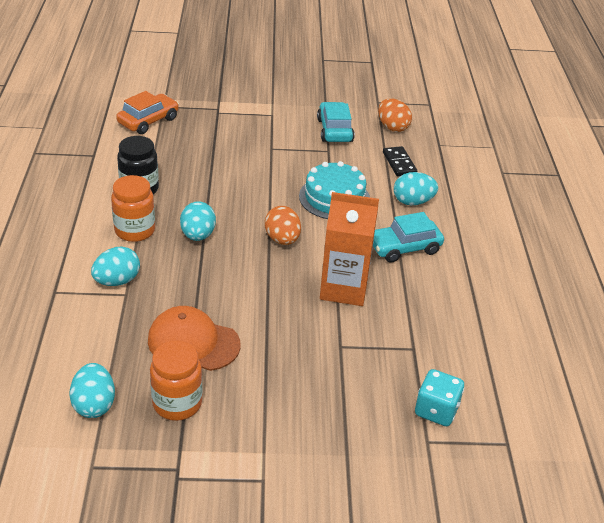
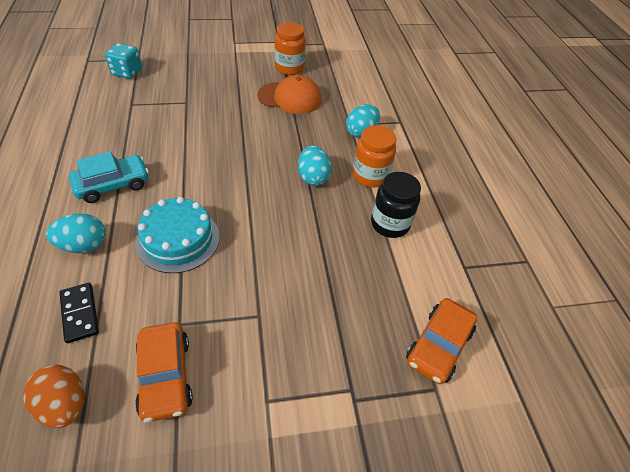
camera: 170 degrees right, 10 degrees up
(94, 404) = (336, 65): turquoise egg -> none
(282, 239) = (234, 181): orange egg -> none
(334, 130) = (165, 376): turquoise car -> orange car
(344, 288) = (179, 142): orange carton -> none

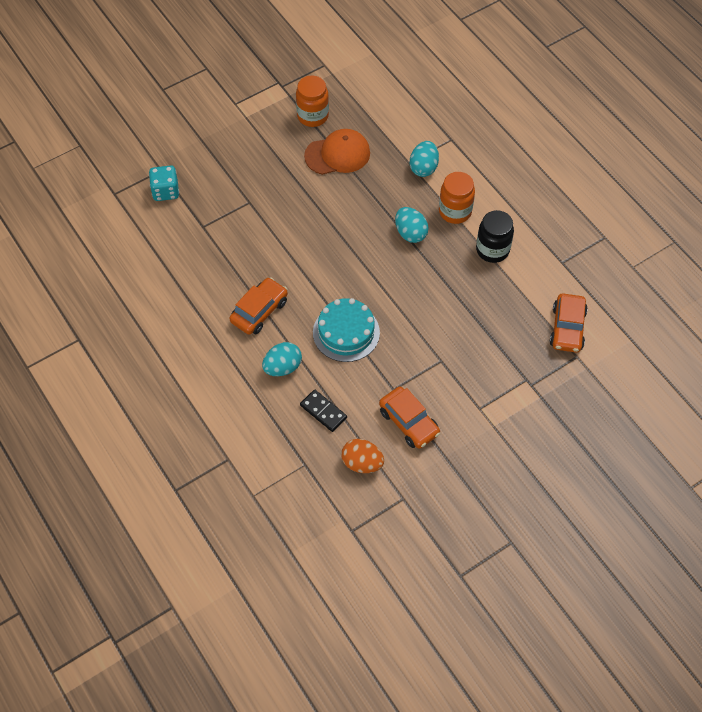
camera: 20 degrees left, 10 degrees up
(113, 185) = (259, 311): turquoise car -> orange car

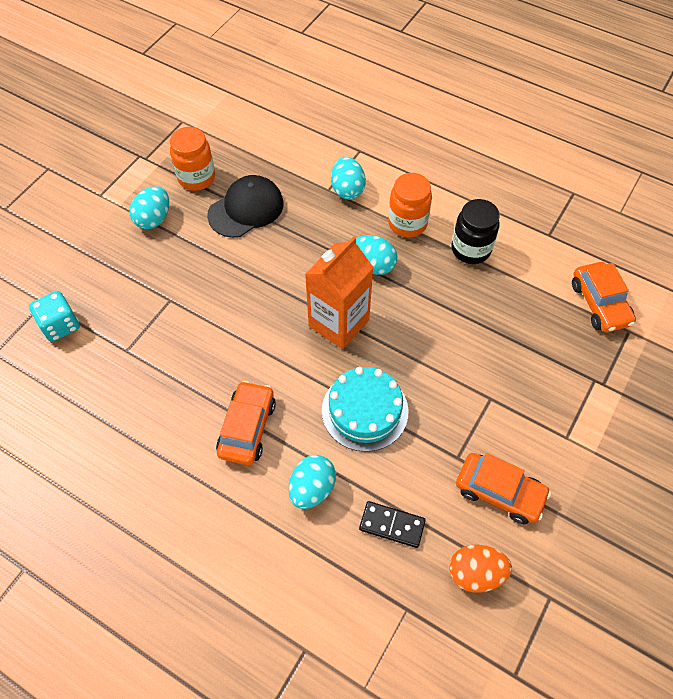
camera: 25 degrees left, 0 degrees up
(266, 137) = (154, 219): none -> turquoise egg
(337, 154) = (246, 209): orange cap -> black cap
(361, 265) = (339, 323): none -> orange carton

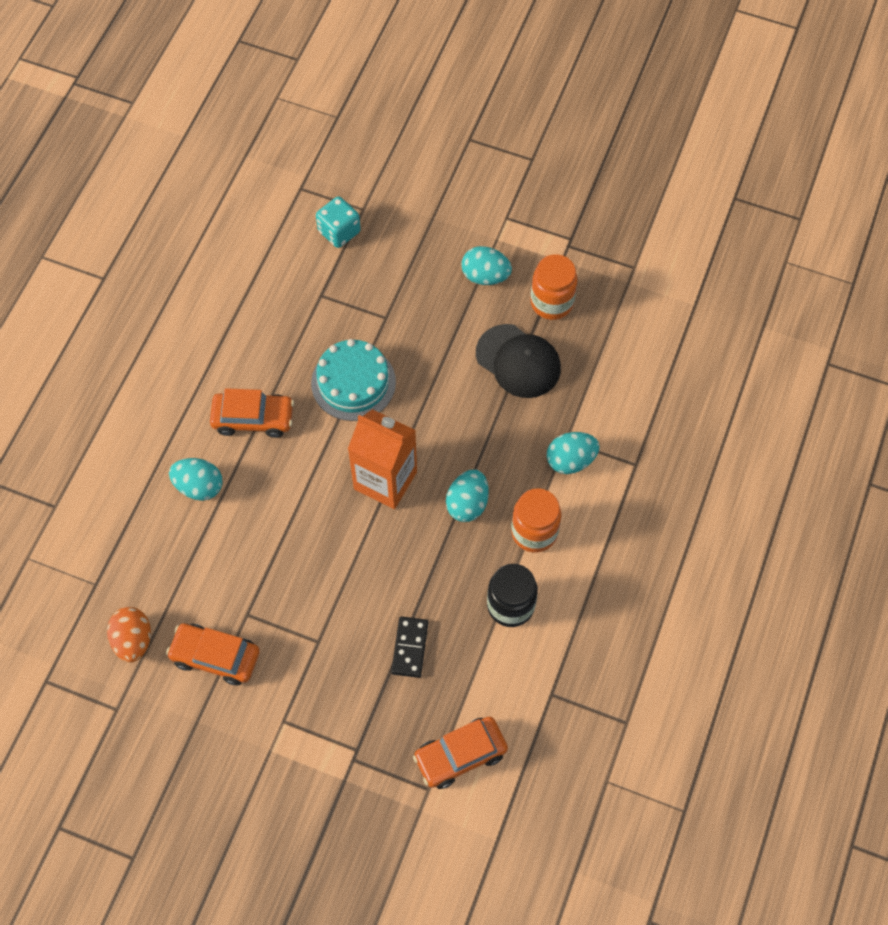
camera: 80 degrees right, 5 degrees up
(365, 410) = (286, 521): turquoise cake -> turquoise cake (353, 382)
(392, 525) = (171, 561): black domino -> black domino (409, 648)
(499, 492) = (215, 657): orange car -> orange car turned 90 degrees clockwise

